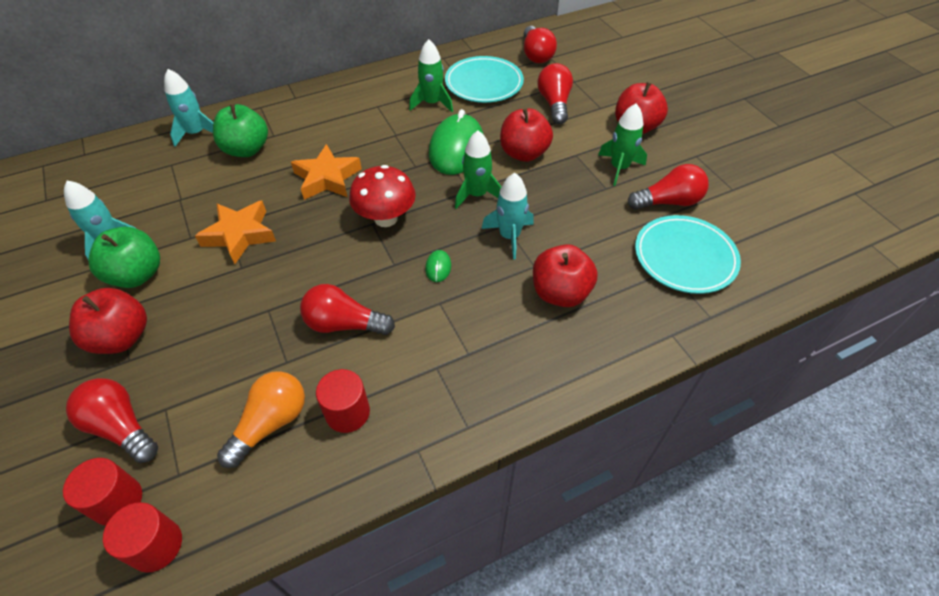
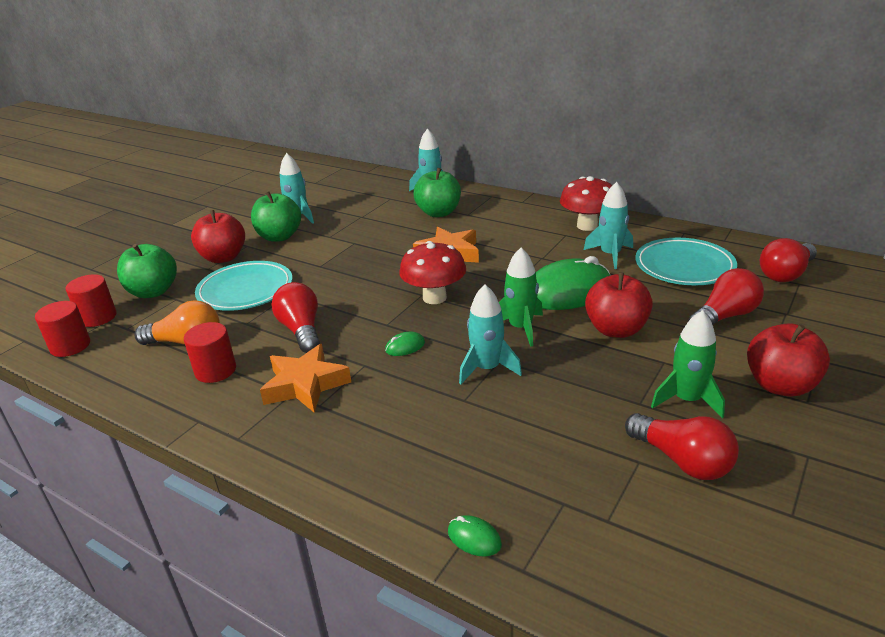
camera: 60 degrees right, 20 degrees down
(121, 427) = (153, 292): red light bulb -> green apple
(240, 235) = (350, 251): orange star -> orange star (305, 385)
(378, 90) = (587, 226): none -> red mushroom
(432, 103) = (610, 255): green rocket -> turquoise rocket
(560, 293) = (443, 431): red apple -> none
(673, 327) = (474, 538): none -> green mouse
(685, 257) = (600, 510): turquoise plate -> turquoise plate (245, 290)

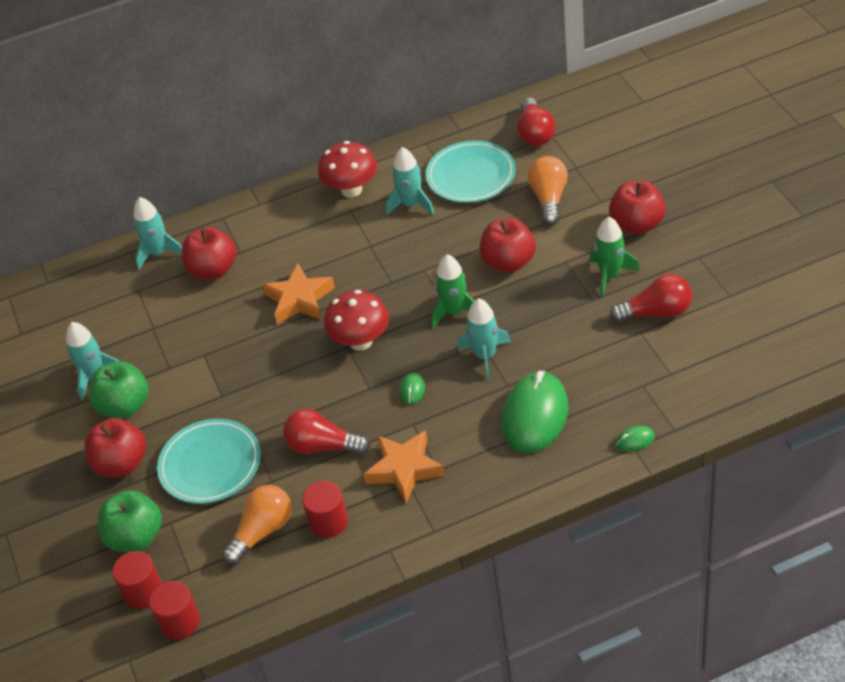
camera: 50 degrees left, 15 degrees up
(438, 213) = (213, 270): green apple -> red apple
(567, 292) = (436, 259): green mouse -> green mouse (535, 415)
(724, 316) = (549, 199): red light bulb -> orange light bulb

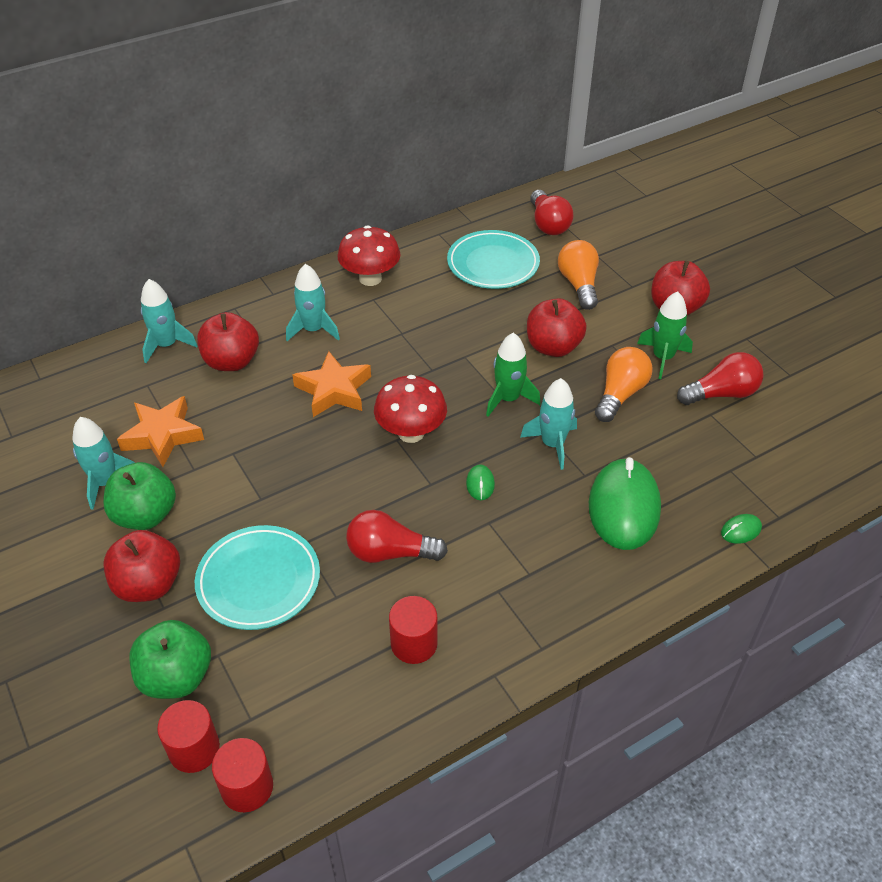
camera: 15 degrees left, 0 degrees up
(262, 532) = (335, 660): orange light bulb -> orange light bulb (620, 394)
(404, 469) = (491, 575): orange star -> orange star (163, 435)
(411, 204) = (437, 292): turquoise rocket -> turquoise rocket (313, 330)

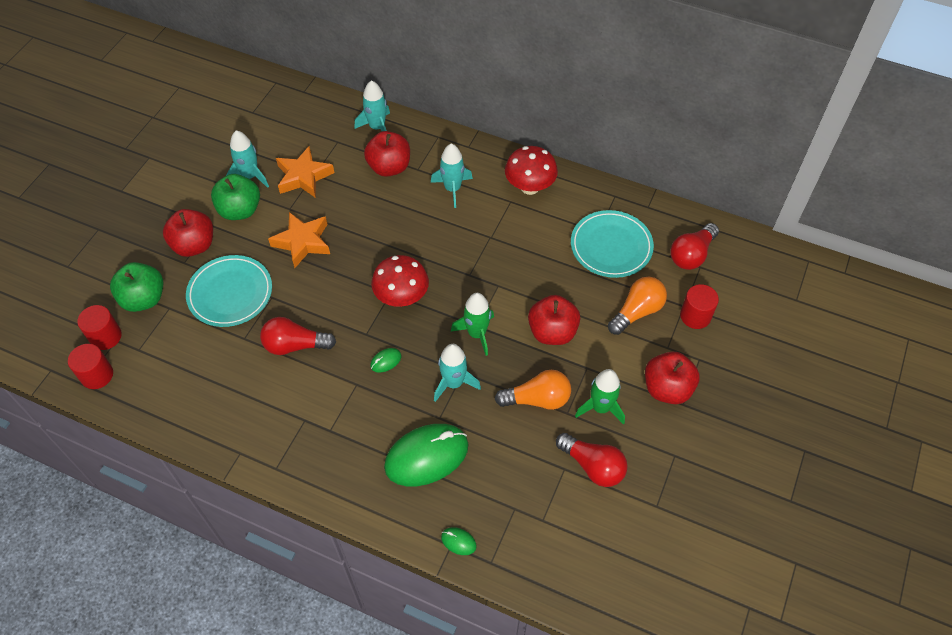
camera: 55 degrees right, 10 degrees up
(334, 390) = (406, 234): orange star -> orange star (302, 242)
(390, 552) = (295, 345): red light bulb -> red light bulb turned 60 degrees counterclockwise
(414, 644) = (236, 398): red cylinder -> red cylinder (695, 316)

